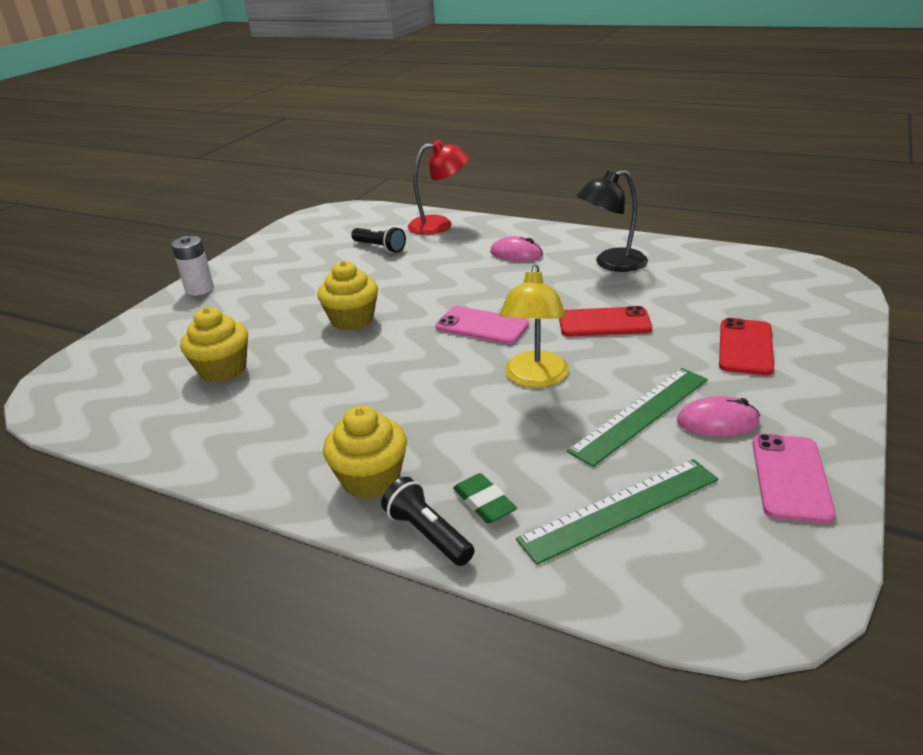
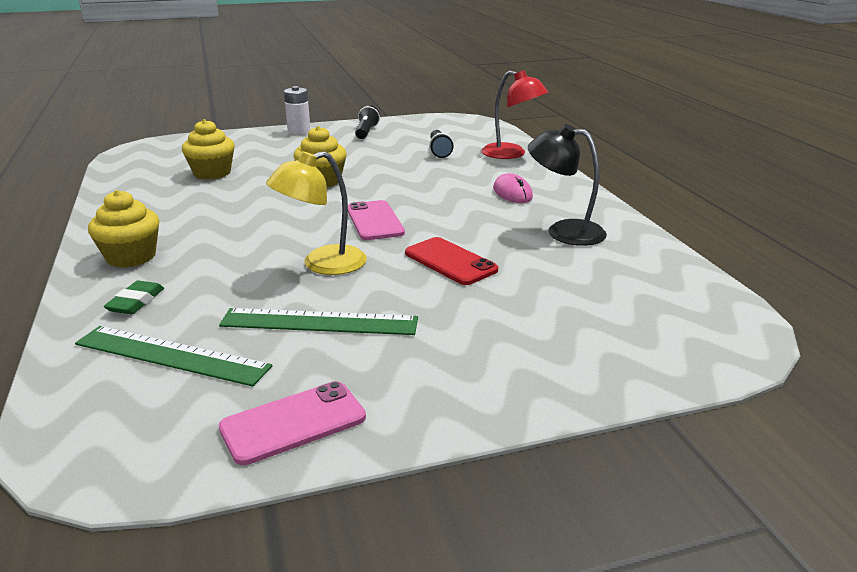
camera: 45 degrees right, 5 degrees down
(427, 534) = (84, 296): black flashlight -> black flashlight (366, 132)
(717, 422) = (348, 360): pink mouse -> none
(745, 347) = (504, 336): red phone -> none

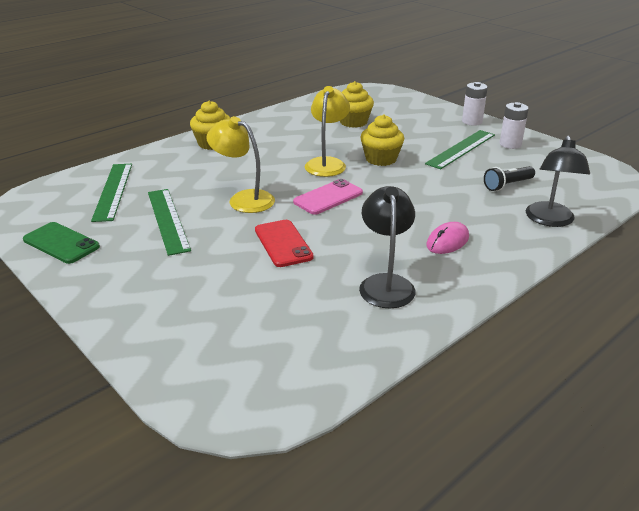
camera: 65 degrees right, 5 degrees up
(136, 302) = (163, 163): green eraser -> none
(293, 423) = (61, 243): pink phone -> green phone
(295, 205) = (327, 163): none -> yellow lamp
(349, 148) = (461, 149): none -> green ruler
(366, 132) = (510, 144): black flashlight -> white battery
(450, 261) = (283, 243): red phone -> red phone turned 45 degrees counterclockwise
(511, 154) = (550, 220): red lamp -> black lamp

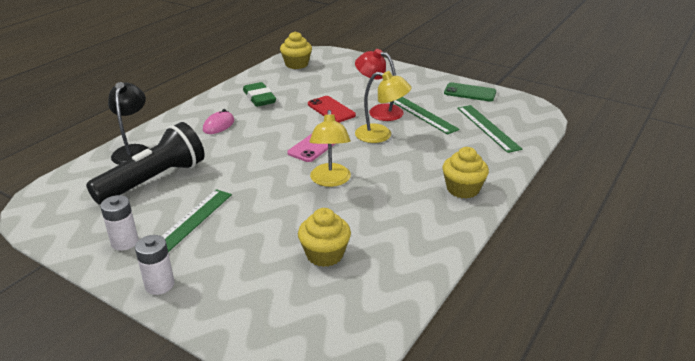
camera: 165 degrees right, 0 degrees up
(219, 231) = (379, 111): none -> red lamp
(381, 159) = (277, 194): yellow cupcake -> yellow cupcake (296, 64)
(386, 283) = (259, 98): black lamp -> green eraser
(507, 185) = (154, 180): black flashlight -> black flashlight, size x2.13

